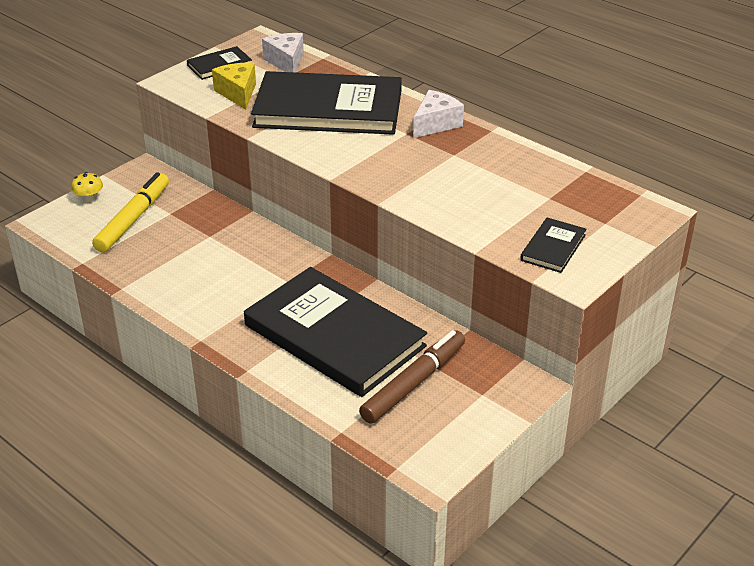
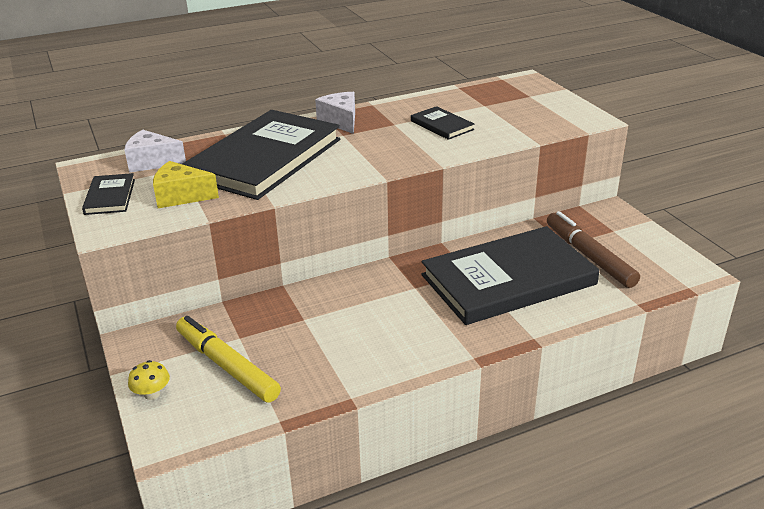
camera: 65 degrees left, 5 degrees down
(553, 247) = (550, 117): black book -> black book (441, 125)

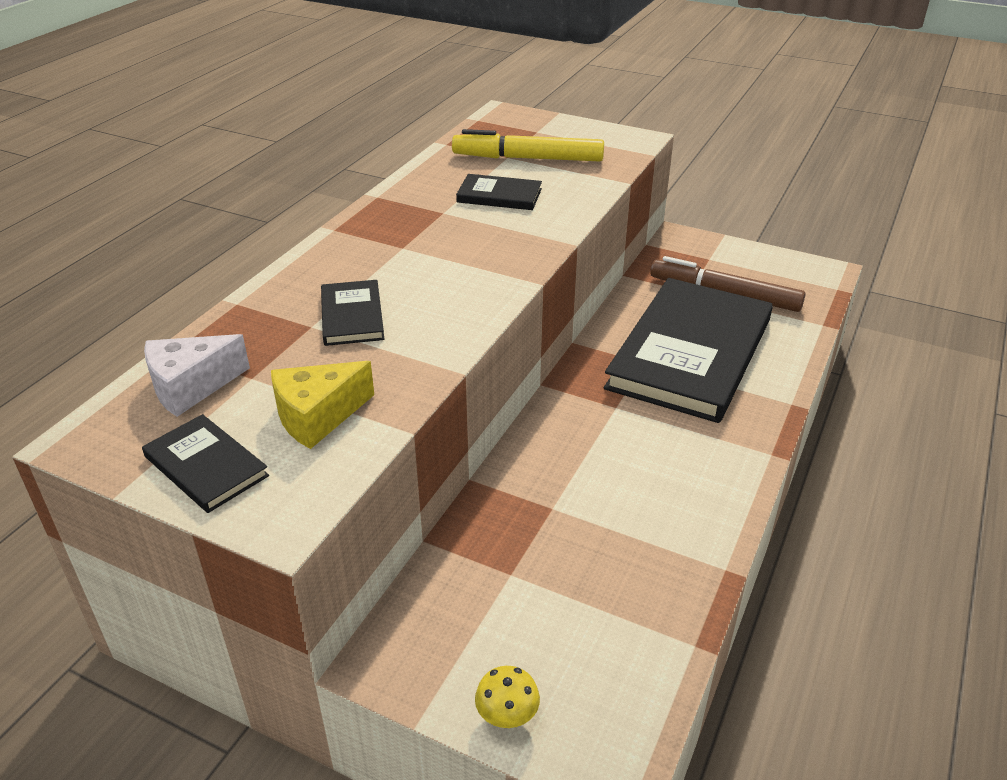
camera: 40 degrees left, 5 degrees up
(227, 366) = (546, 618): yellow marker -> yellow marker (528, 158)
(265, 158) = (352, 316): black book -> black book, size x0.43
(341, 121) = (372, 231): white cheese -> none

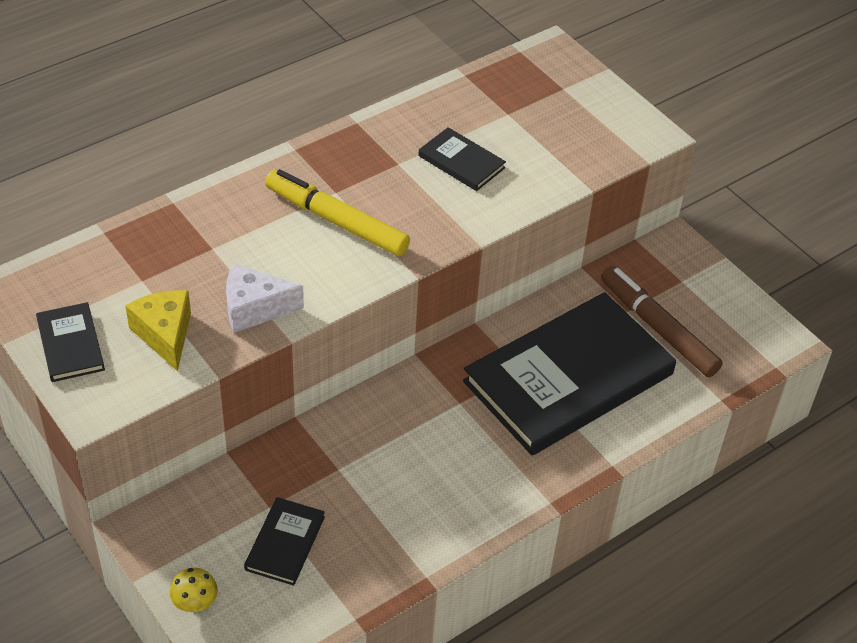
camera: 25 degrees right, 10 degrees up
(191, 386) = (97, 271): white cheese -> white cheese (255, 308)
(317, 416) = (165, 335): yellow cheese -> yellow cheese turned 75 degrees clockwise
(352, 316) = (248, 250): black book -> black book (285, 543)
(528, 158) = (525, 123): yellow marker -> yellow marker (336, 221)

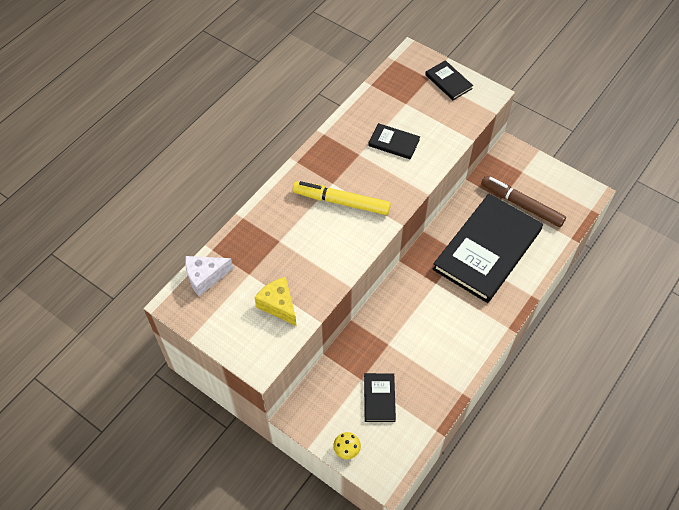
camera: 15 degrees left, 10 degrees up
(70, 344) = (227, 328): black book -> black book (448, 82)
(255, 308) = (321, 272): white cheese -> white cheese (205, 277)

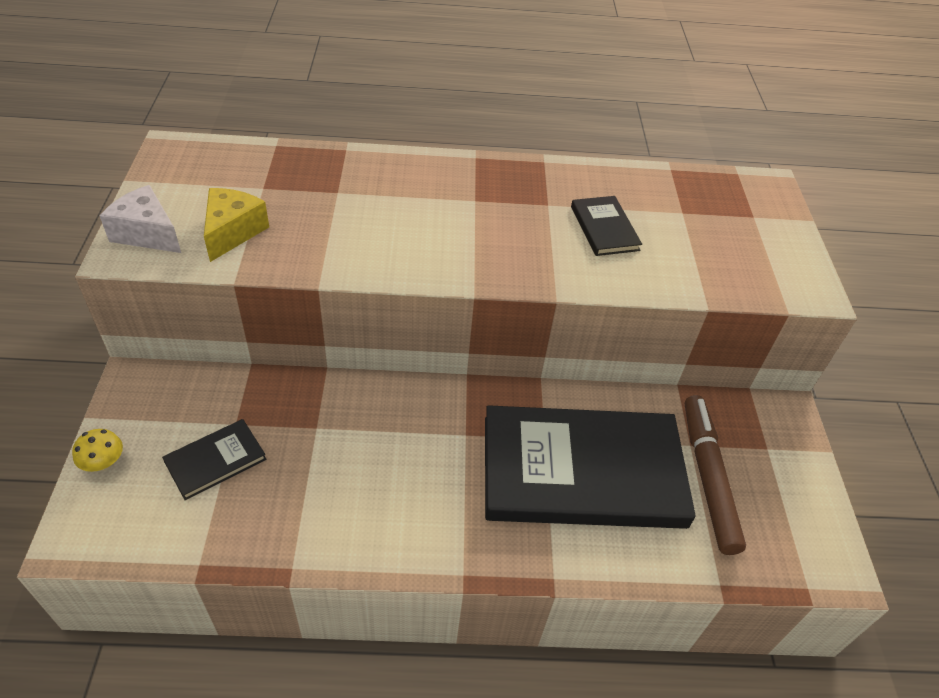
camera: 50 degrees right, 10 degrees down
(205, 277) = (229, 156): white cheese -> white cheese (147, 233)
(341, 202) = (453, 220): yellow marker -> none
(448, 82) = (774, 238): black book -> none

